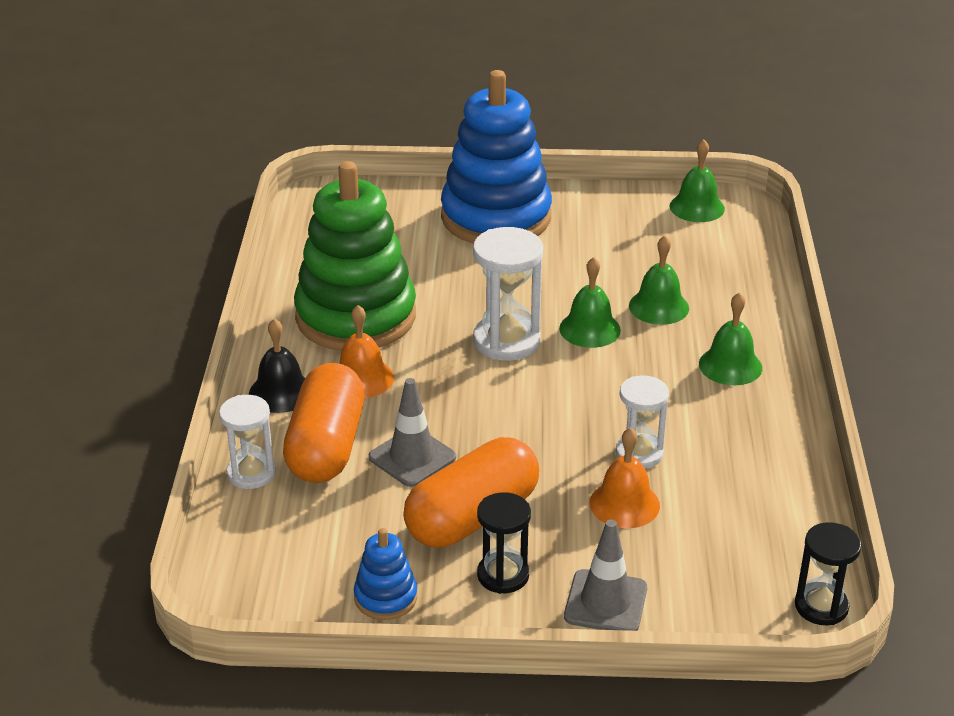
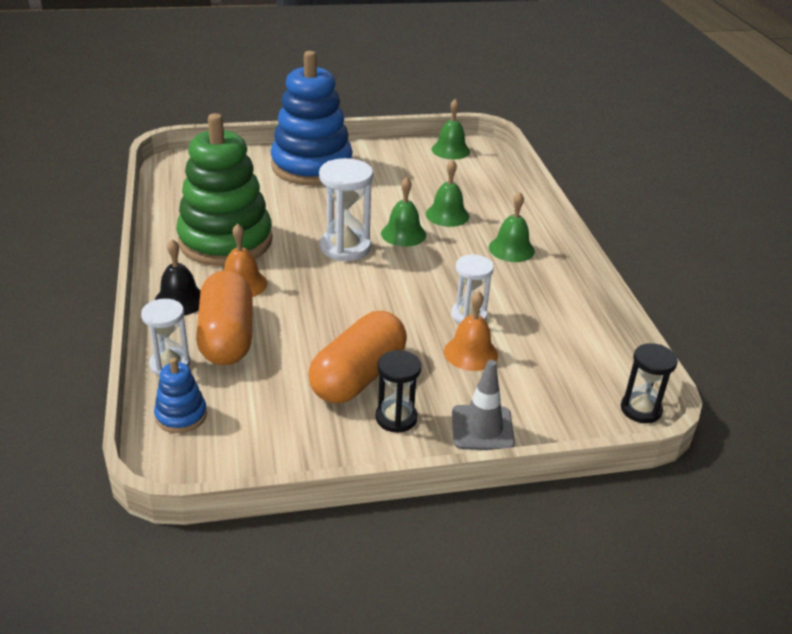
camera: 15 degrees left, 0 degrees up
(385, 597) = (307, 448): blue stacking toy -> blue stacking toy (181, 415)
(412, 457) = (298, 337): grey traffic cone -> none

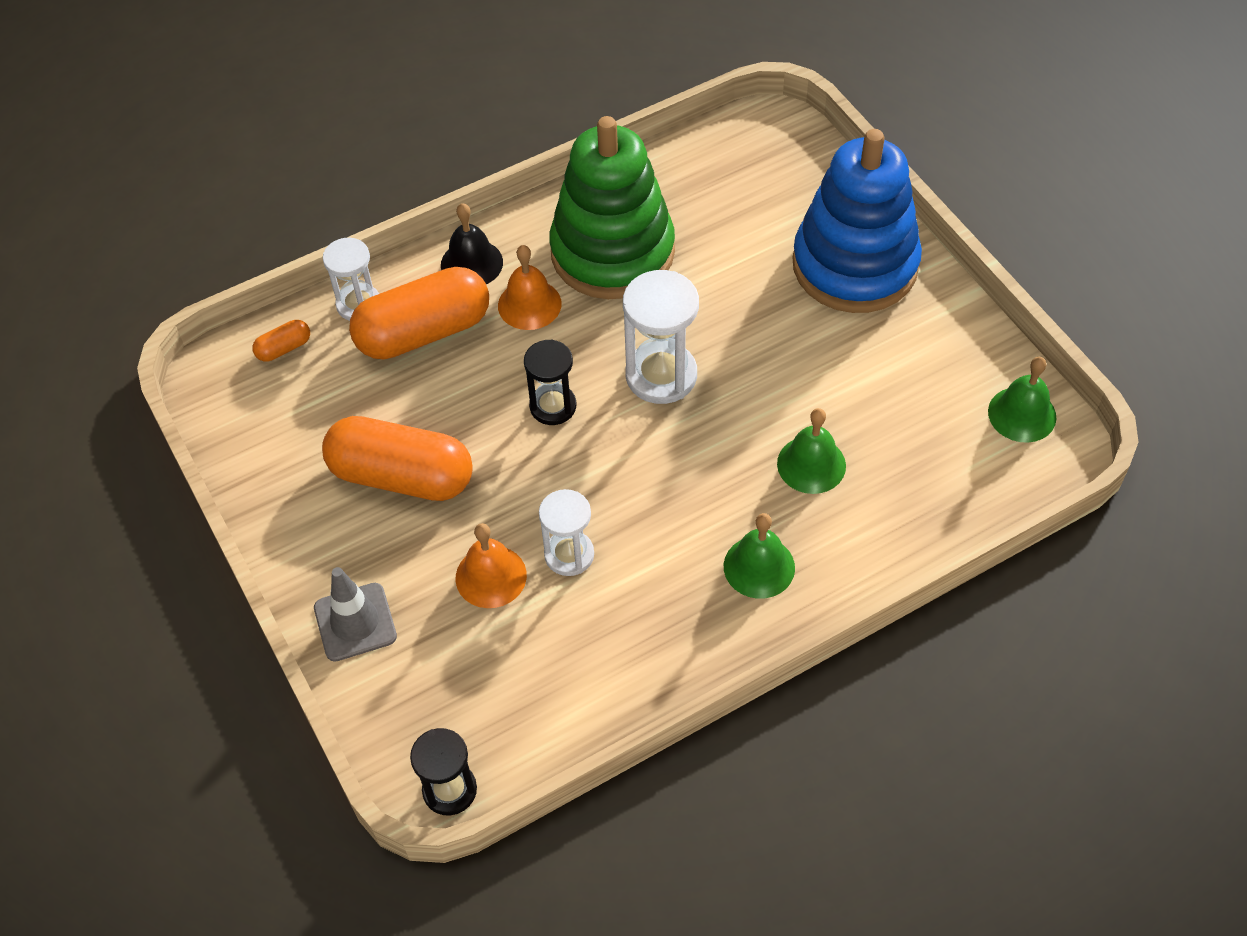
camera: 75 degrees right, 20 degrees up
(181, 415) = (284, 348): blue stacking toy -> orange capsule
(396, 418) = (344, 534): black hourglass -> black hourglass (553, 406)
(403, 234) = (729, 428): green bell -> none

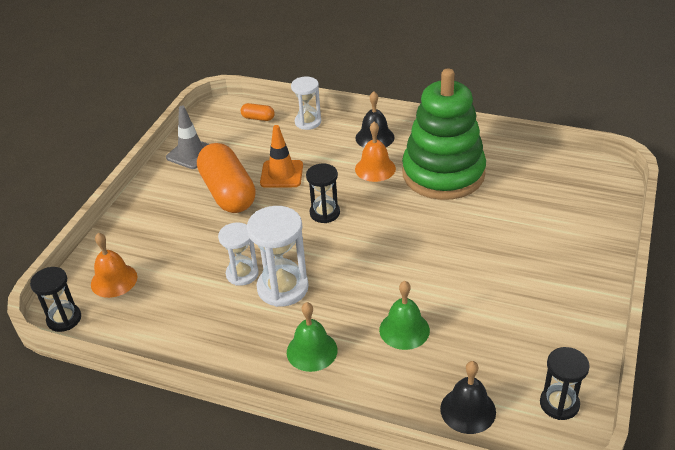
camera: 50 degrees right, 15 degrees down
(355, 622) = (132, 229): grey traffic cone -> grey traffic cone (191, 154)
(424, 332) = (317, 149): orange capsule -> none
(431, 399) = (281, 174): none -> orange traffic cone
(491, 576) = (201, 255): orange bell -> orange bell (114, 280)
(661, 375) = (390, 237): white hourglass -> white hourglass (283, 288)
(855, 265) = (562, 262): blue stacking toy -> none
(963, 490) = (468, 410): none -> black bell
(1022, 414) = (559, 404): green bell -> black hourglass

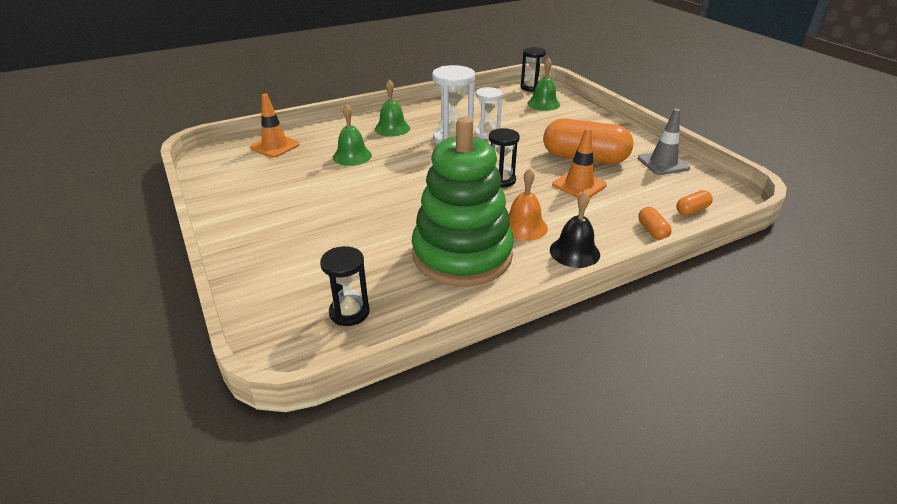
camera: 130 degrees right, 5 degrees down
(114, 280) = (543, 104): orange bell -> green bell
(308, 122) = (652, 231): white hourglass -> orange capsule
(468, 410) = (275, 146): black bell -> orange traffic cone
(559, 404) = (219, 169): black hourglass -> black hourglass (349, 312)

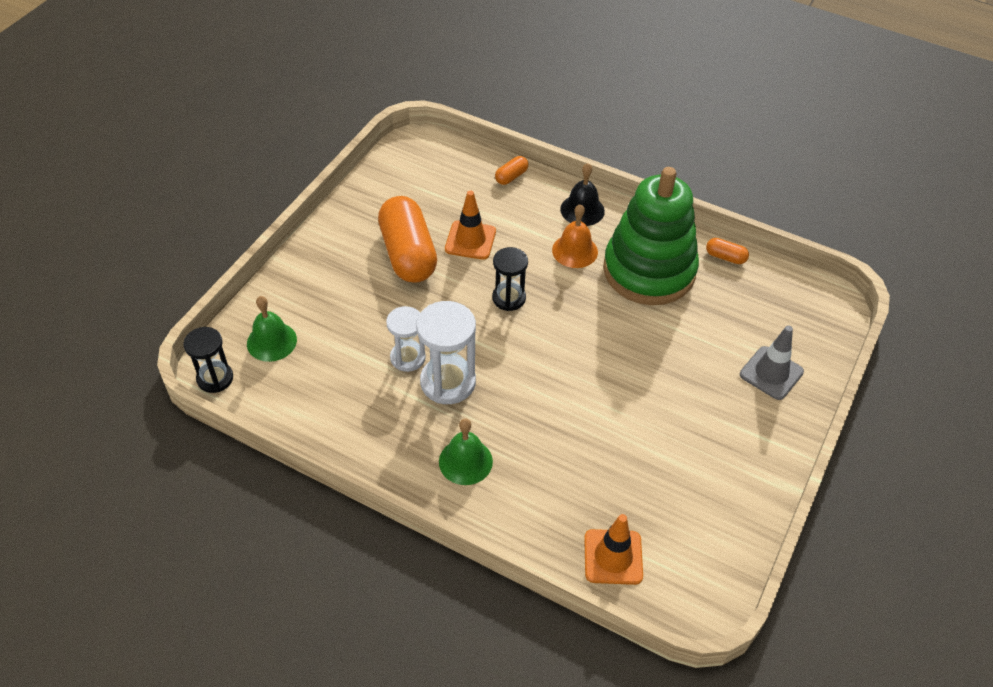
camera: 125 degrees left, 15 degrees up
(349, 312) = (770, 299): black hourglass -> none
(352, 156) = (566, 454): green bell -> none
(663, 163) = (375, 196): grey traffic cone -> grey traffic cone (771, 373)
(692, 210) = (456, 162): orange capsule -> orange capsule (725, 257)

